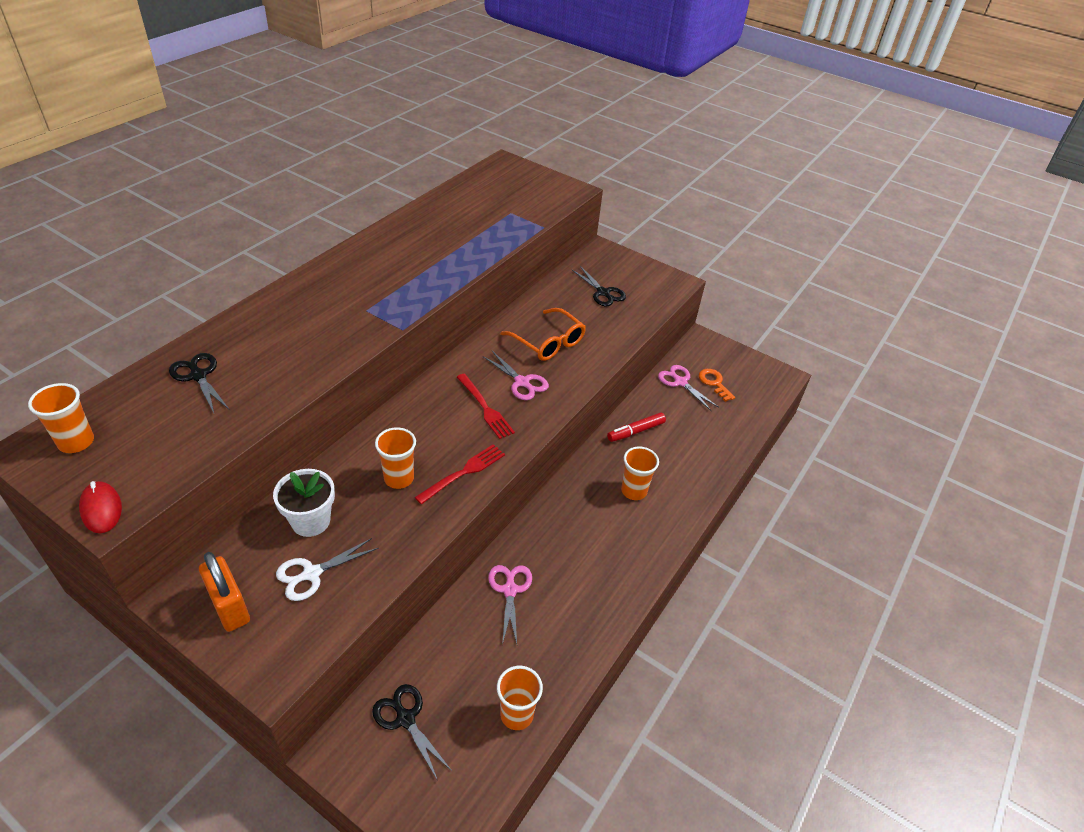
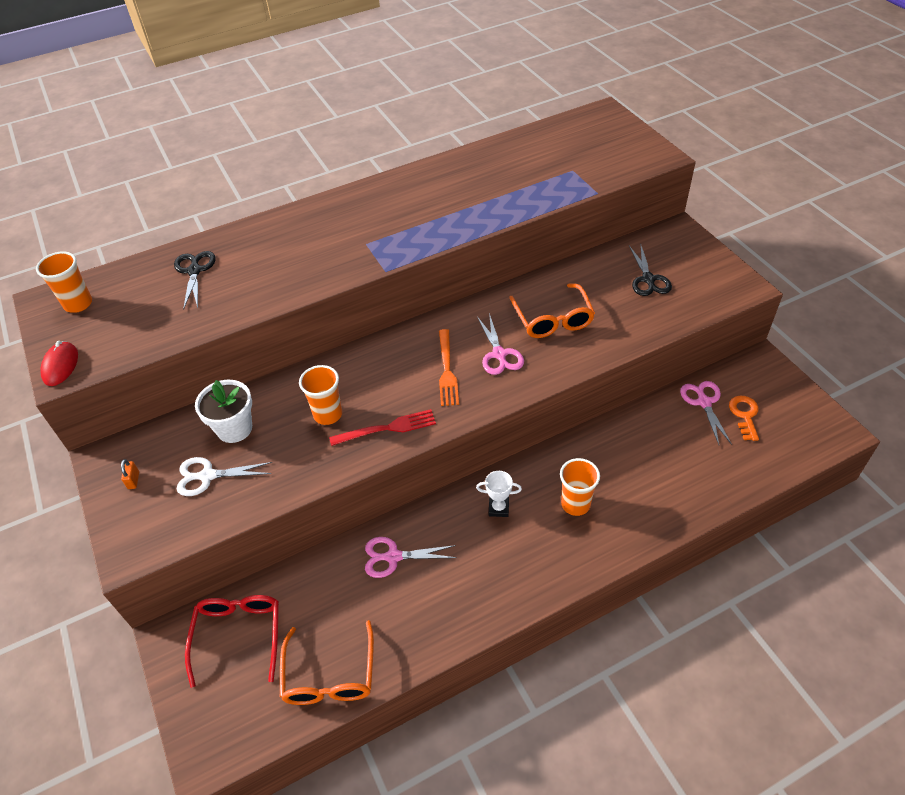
camera: 35 degrees right, 5 degrees up
(230, 607) = (133, 480): orange padlock -> orange padlock, size x0.43
(405, 719) = (238, 635): black scissors -> red glasses
(485, 408) = (447, 370): red fork -> orange fork
(510, 590) = (393, 557): pink scissors -> pink scissors turned 120 degrees counterclockwise
(516, 714) = (329, 676): orange cup -> orange glasses
(575, 516) = (498, 508): none -> white trophy
(635, 431) = (617, 441): red marker -> none

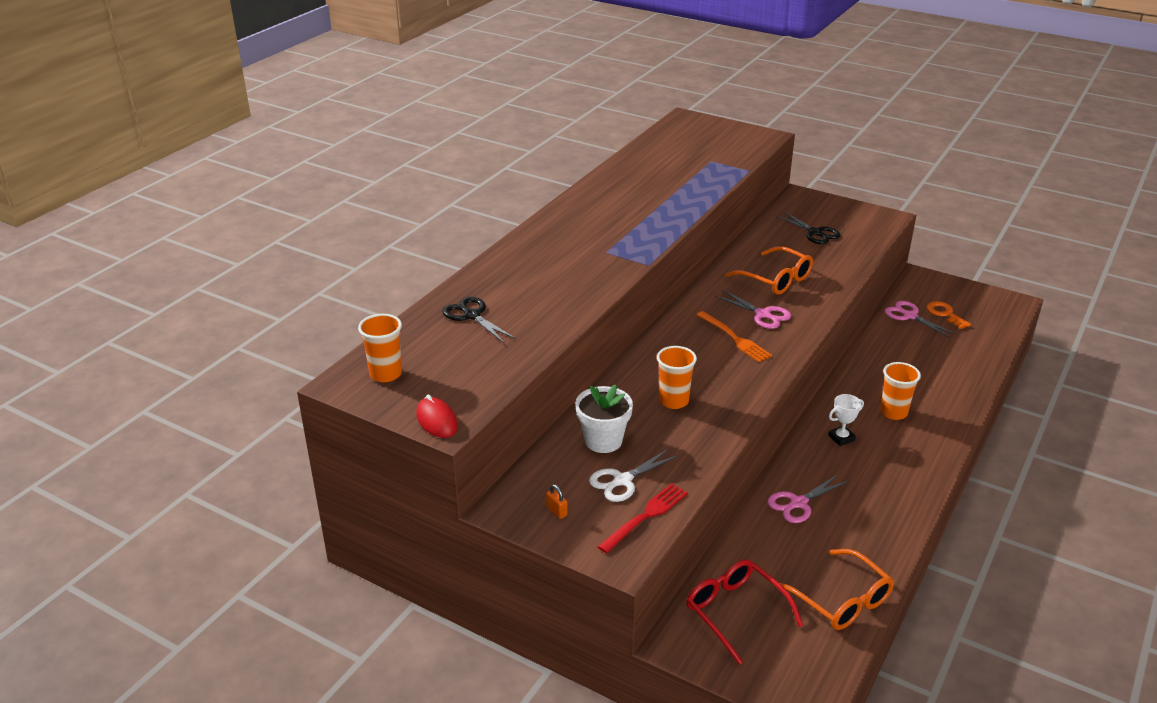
camera: 35 degrees left, 15 degrees down
(387, 428) = (735, 392): red fork -> red fork (645, 516)

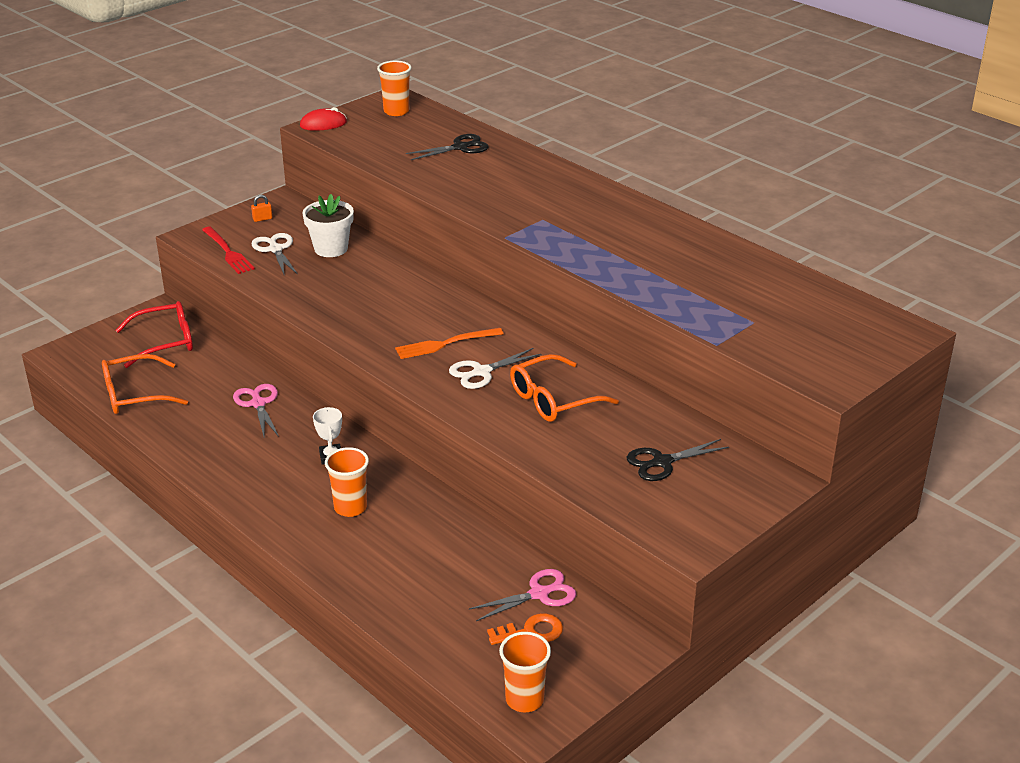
camera: 105 degrees right, 0 degrees up
(673, 401) = (362, 290): orange cup -> orange cup (524, 699)
(762, 314) = (482, 372): pink scissors -> white scissors

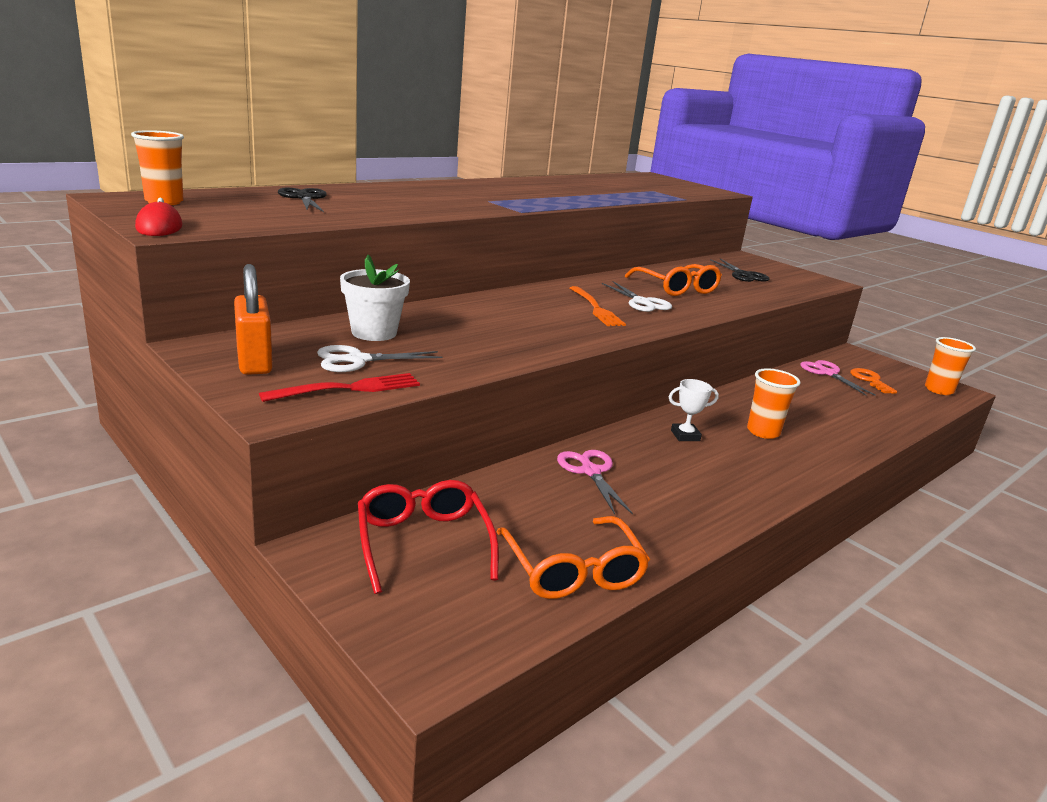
camera: 90 degrees left, 10 degrees down
(258, 404) = (590, 471): pink scissors -> pink scissors turned 90 degrees clockwise
(262, 219) = (254, 362): orange padlock -> orange padlock, size x2.33

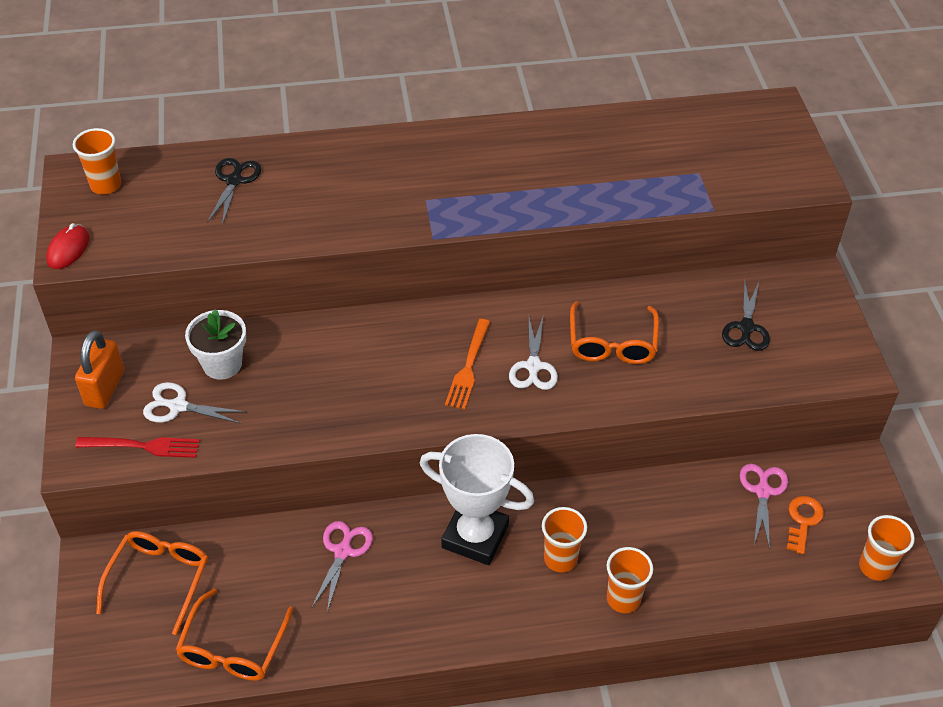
camera: 35 degrees right, 25 degrees up
(423, 542) = (159, 579): red glasses -> orange glasses
(685, 436) = (475, 536): white trophy -> white trophy, size x2.31
(836, 441) = (623, 599): none -> orange cup

